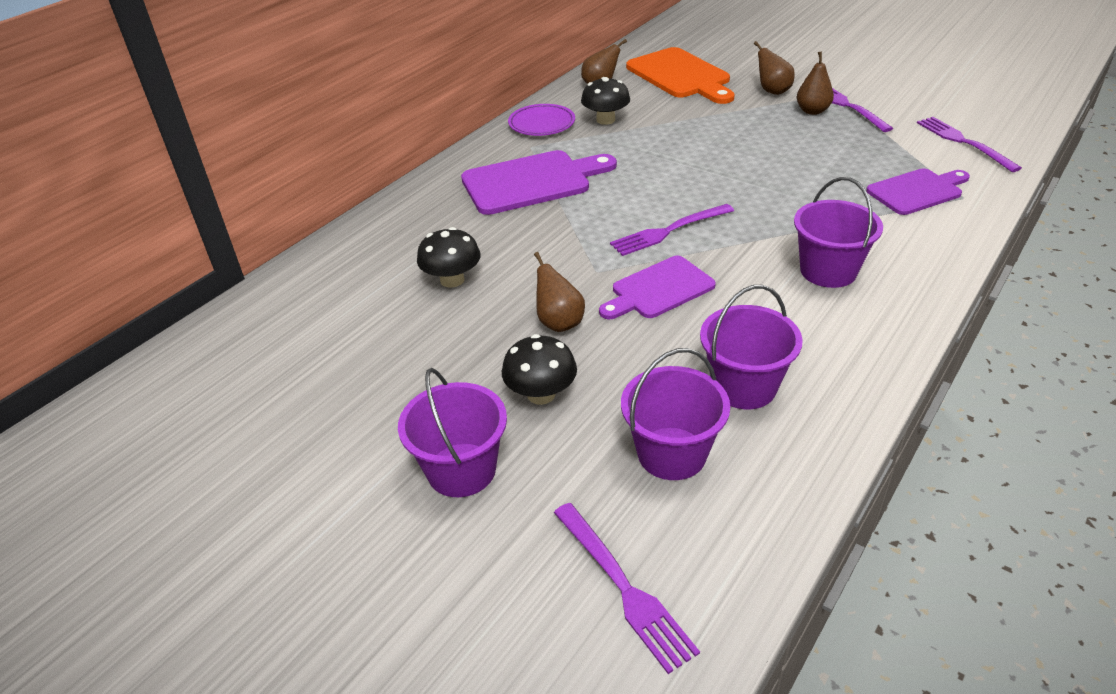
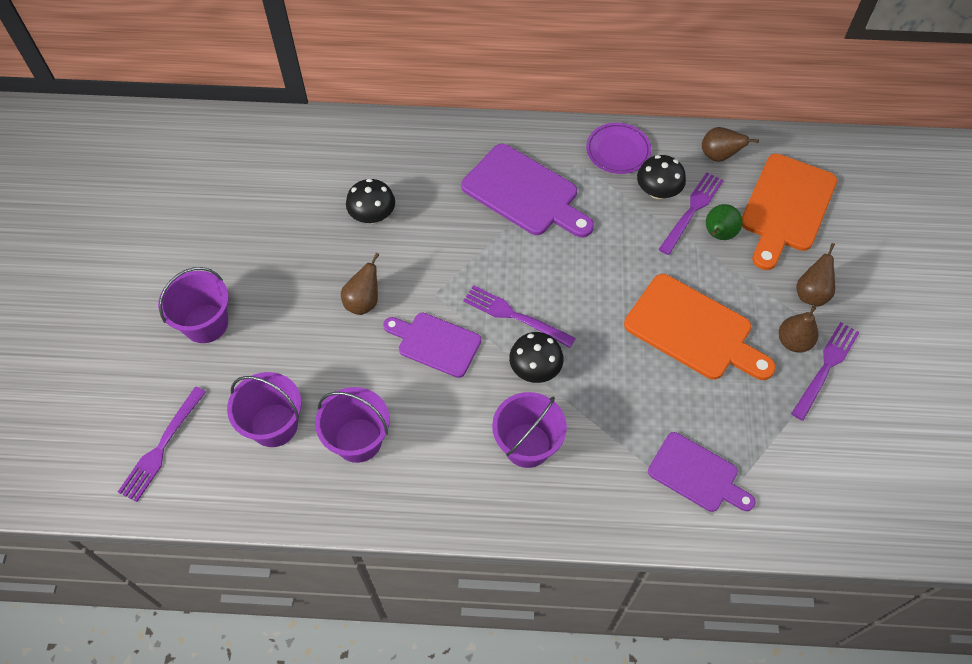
camera: 55 degrees right, 20 degrees up
(541, 394) = (289, 329): black mushroom -> black mushroom (535, 369)
(678, 108) = (718, 234): none -> green pear
(765, 148) = (693, 330): none -> orange cutting board
(963, 142) = (821, 489): purple fork -> purple fork (692, 210)

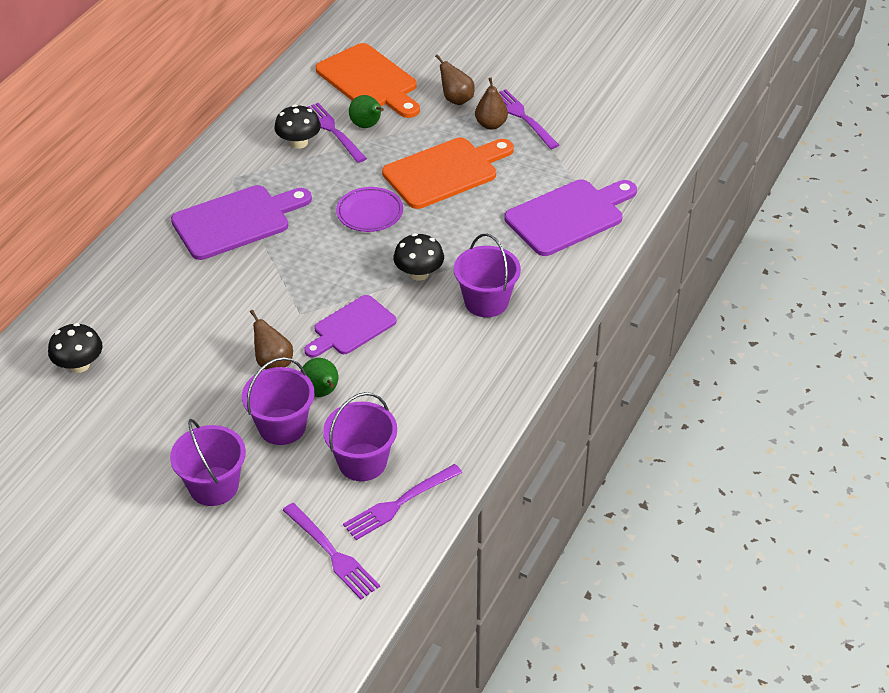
camera: 65 degrees left, 15 degrees down
(344, 355) = (321, 392): none -> green pear
(358, 440) = (415, 407): purple bucket -> purple bucket (282, 426)
(372, 215) = (180, 329): black mushroom -> black mushroom (79, 365)
(514, 316) = (359, 269): purple fork -> purple fork (399, 504)
(618, 151) = (238, 150): purple plate -> purple plate (370, 213)
(697, 474) = (569, 216): purple cutting board -> purple cutting board, size x1.53
(719, 156) = (291, 96): brown pear -> none

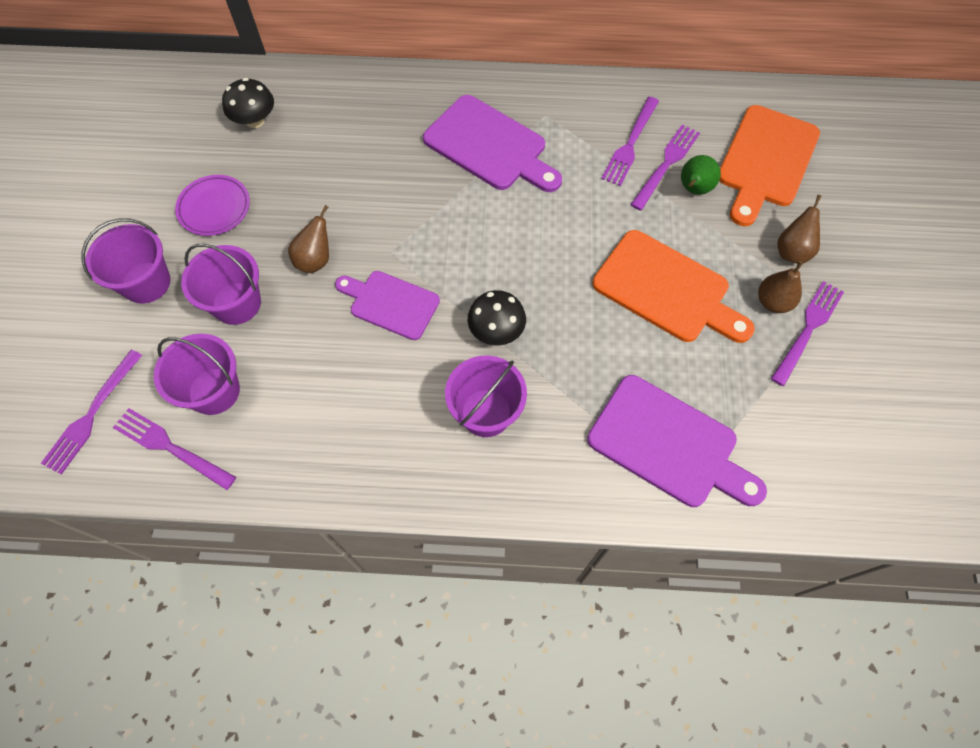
camera: 65 degrees right, 20 degrees up
(299, 143) = (630, 144): black mushroom -> purple fork
(321, 392) = (292, 316): green pear -> none
(370, 213) = (562, 248): purple plate -> purple plate (214, 208)

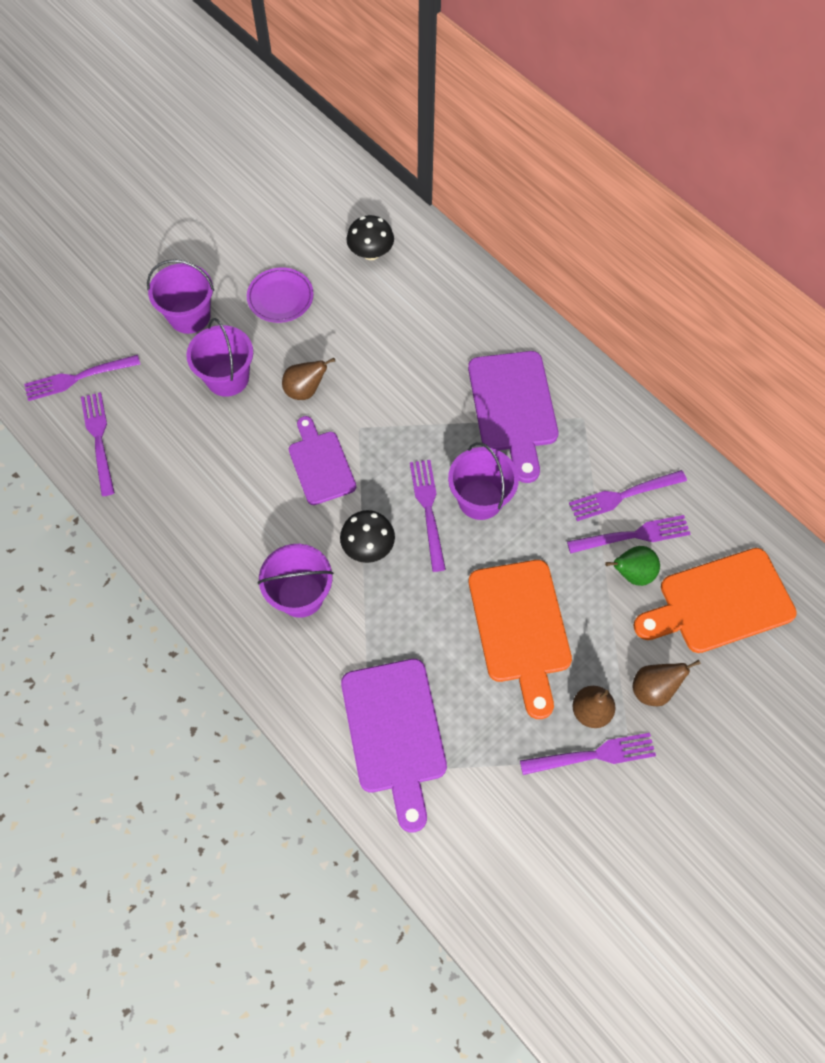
camera: 45 degrees right, 0 degrees up
(214, 391) = (157, 425): purple bucket -> purple bucket (480, 499)
(510, 266) = (428, 509): none -> purple fork

